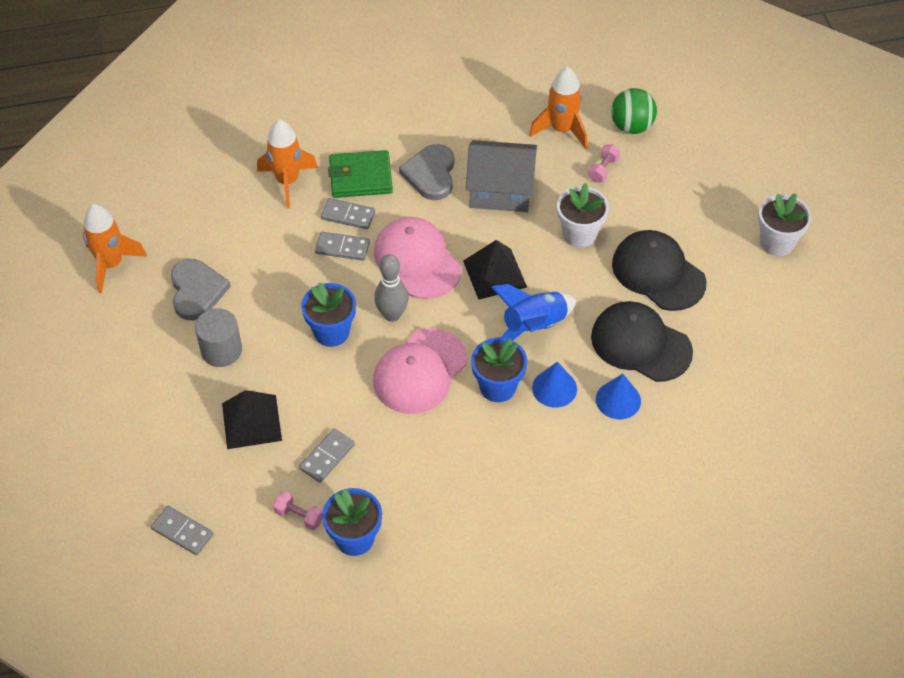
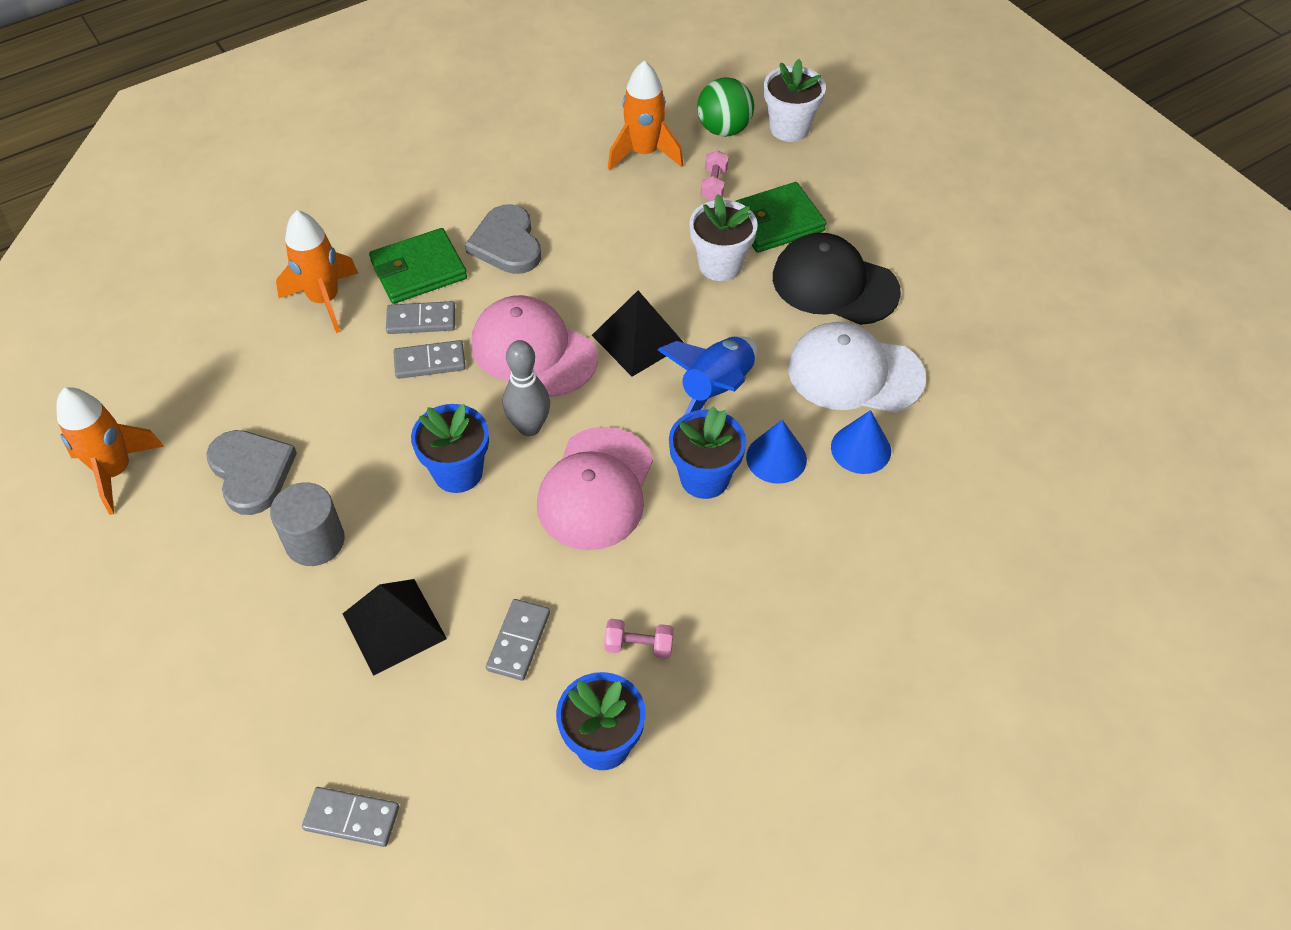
camera: 20 degrees left, 0 degrees up
(299, 516) = (512, 737): pink dumbbell -> pink dumbbell (639, 646)
(500, 190) = (601, 239): grey house -> none
(637, 212) = (776, 221): none -> green wallet
(640, 344) = (855, 373): black cap -> white cap
(777, 242) = (952, 213): white flower pot -> white flower pot (789, 128)

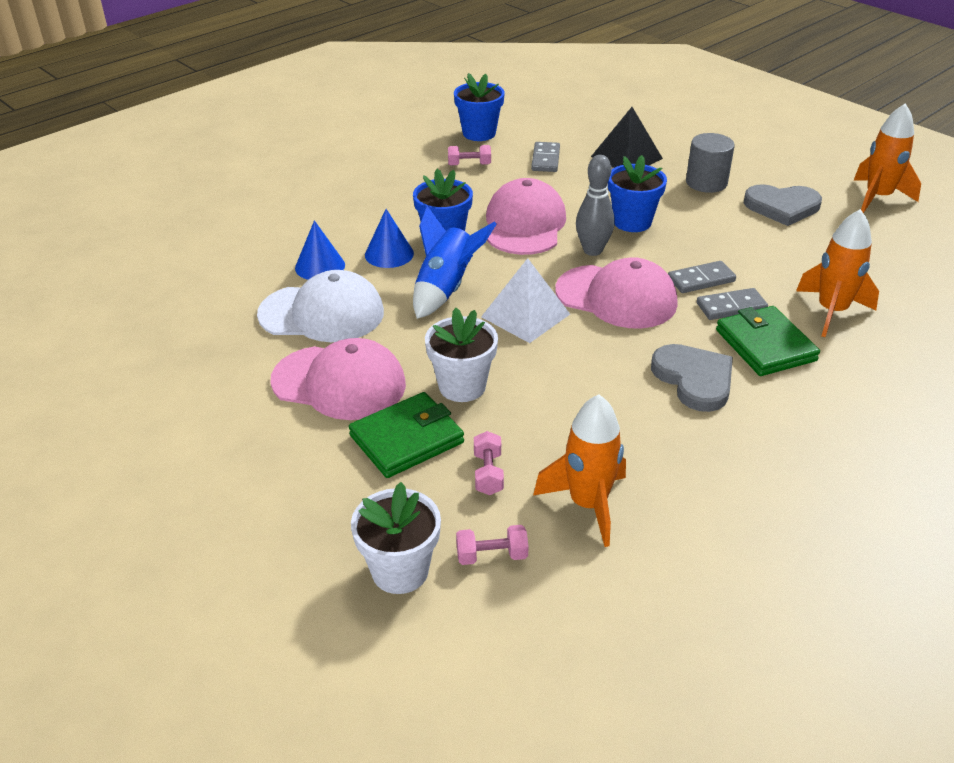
camera: 170 degrees right, 15 degrees down
(251, 472) = (782, 207): grey heart -> grey heart turned 45 degrees counterclockwise
(351, 818) = (602, 103): grey domino -> none
(418, 270) = (765, 345): green wallet -> green wallet turned 75 degrees counterclockwise
(638, 339) = (525, 315): black pyramid -> white pyramid
(724, 129) = (492, 555): green ball -> pink dumbbell
(834, 284) = (339, 383): black cap -> pink cap

